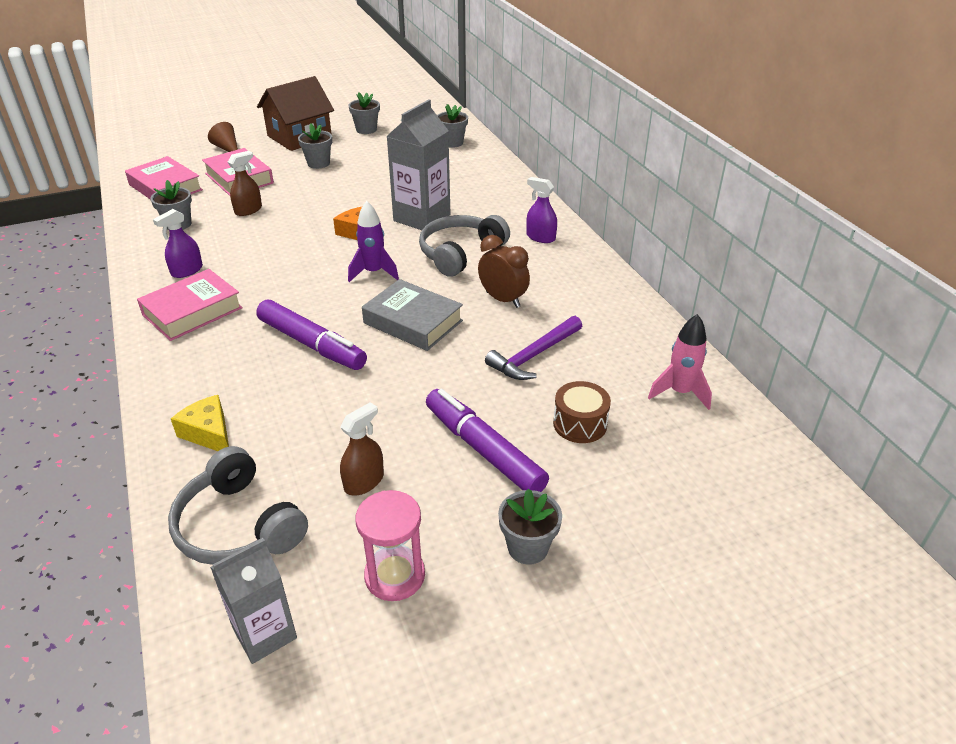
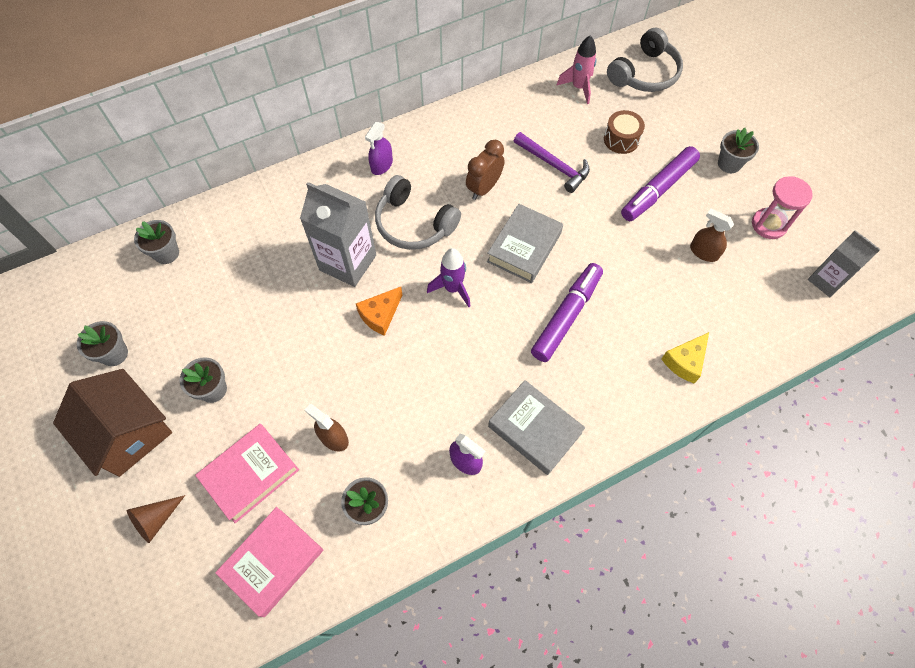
camera: 95 degrees left, 25 degrees up
(192, 311) = (535, 429): pink book -> grey book
(238, 526) = (760, 316): grey headphones -> grey headphones (644, 73)

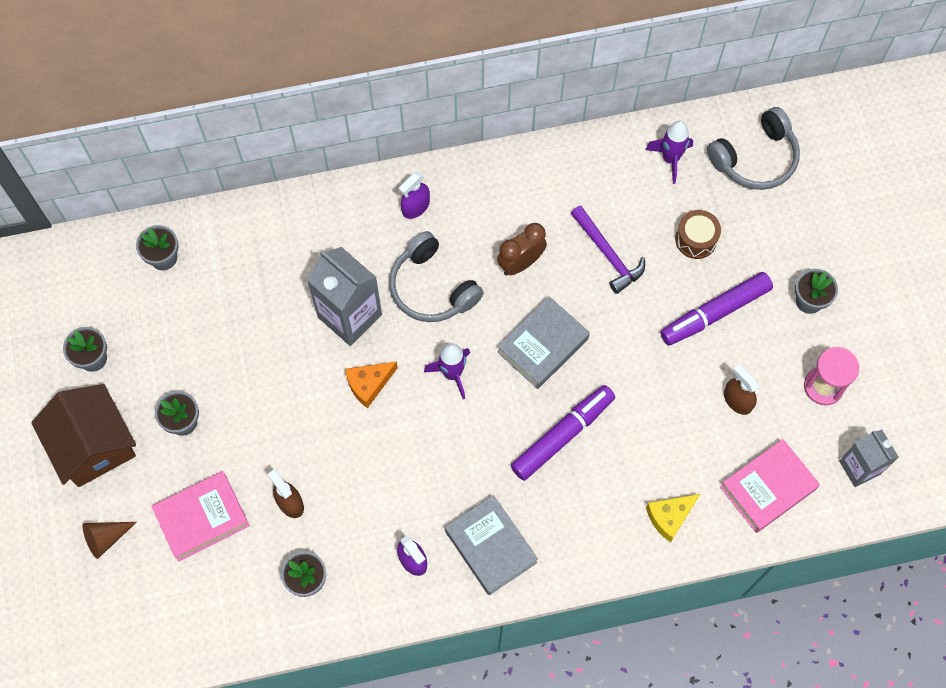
camera: 15 degrees right, 5 degrees up
(273, 562) = (206, 607): pink book -> pink book (767, 488)
(578, 87) = (670, 159): pink rocket -> purple rocket

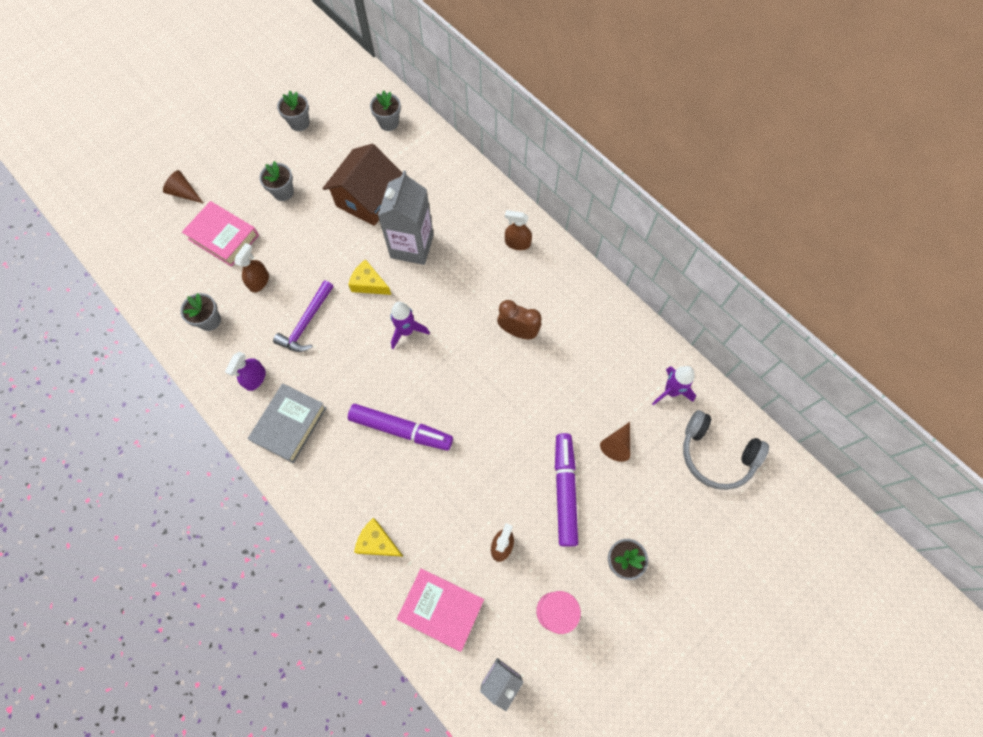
camera: 60 degrees right, 0 degrees up
(93, 445) = (242, 154): brown house -> brown house (368, 199)
(369, 384) = (369, 284): orange cheese -> yellow cheese
(415, 207) = (517, 243): purple spray bottle -> brown spray bottle
(432, 287) = (463, 285): grey headphones -> none
(542, 345) = (463, 379): grey book -> none
(608, 255) = (563, 387): purple hammer -> purple hammer (306, 323)
(696, 239) = (617, 444): brown drum -> brown cone
(714, 313) = (565, 490): purple marker -> purple marker turned 60 degrees clockwise

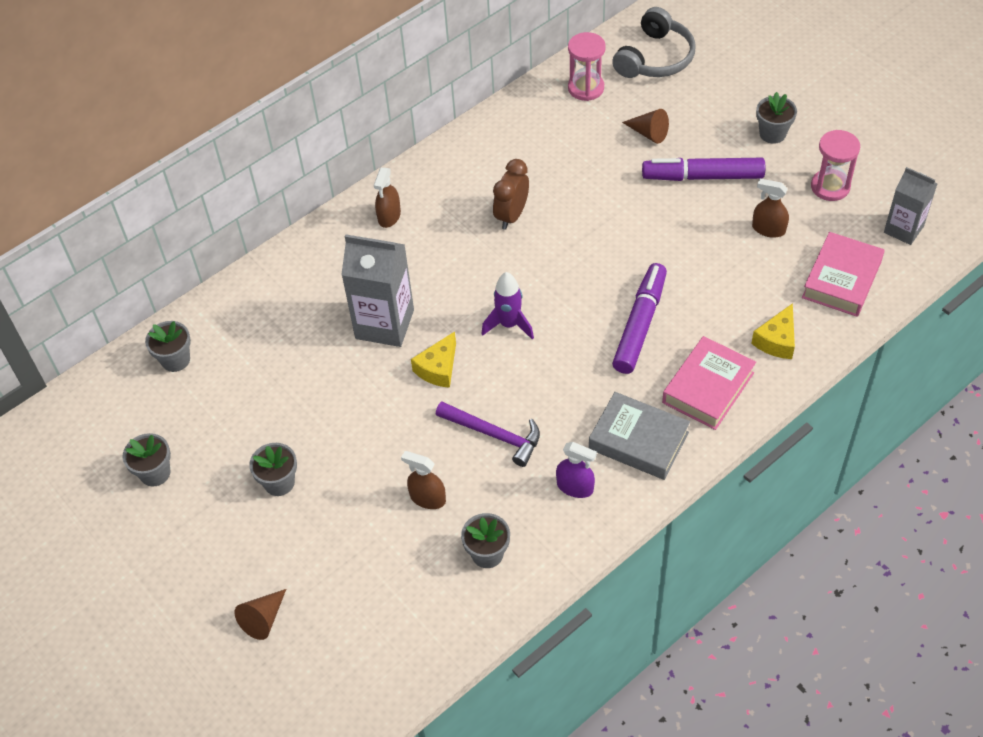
camera: 85 degrees left, 15 degrees down
(223, 237) = (350, 553): pink book -> pink book (708, 388)
(368, 199) = (303, 377): brown house -> none
(671, 391) = (586, 88): purple rocket -> pink hourglass

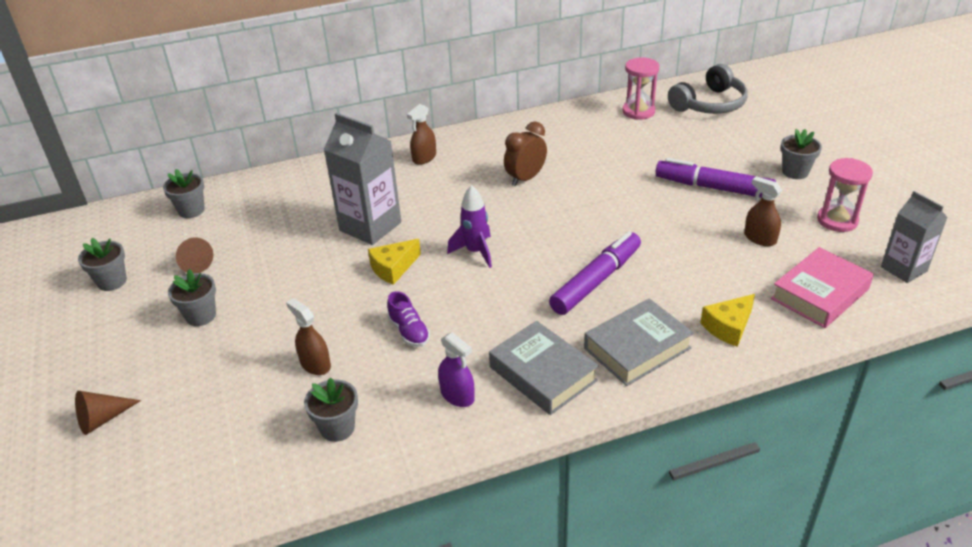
camera: 20 degrees right, 15 degrees down
(495, 435) = (409, 331): purple hammer -> purple shoe
(648, 133) = (678, 149): brown cone -> brown cone (194, 263)
(708, 388) = (637, 348): pink book -> grey book

